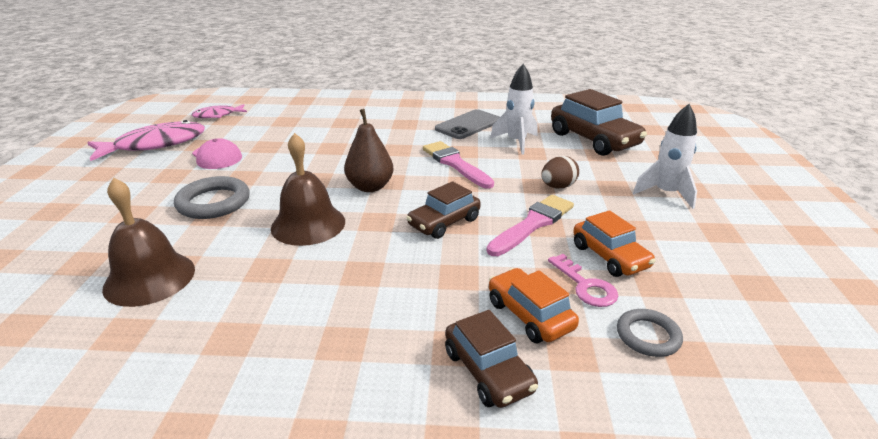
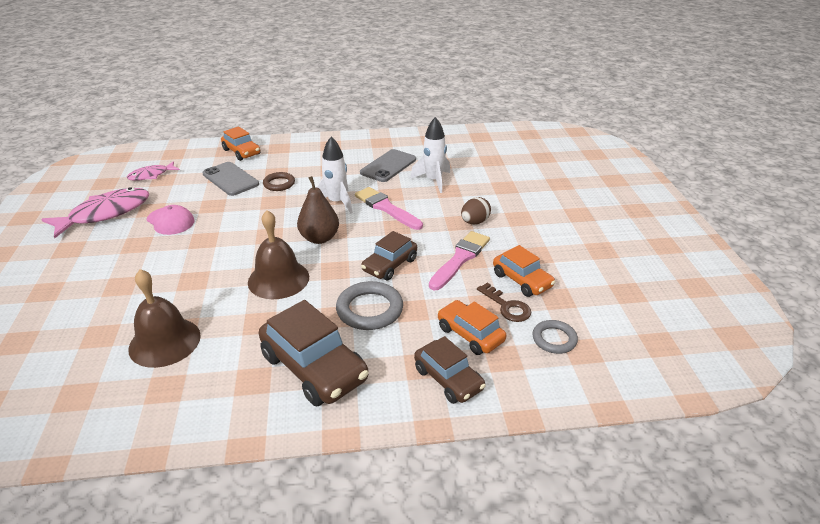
camera: 10 degrees left, 5 degrees up
(213, 202) = (188, 267): grey ring -> grey ring (369, 309)
(295, 124) = (230, 179): none -> grey phone
(316, 102) = (241, 152): none -> orange car
(344, 132) = (279, 184): none -> brown ring
(585, 286) = (507, 306): pink key -> brown key
(594, 140) = (498, 172): brown car -> brown car (314, 368)
(666, 193) = (559, 220): white rocket -> white rocket (336, 202)

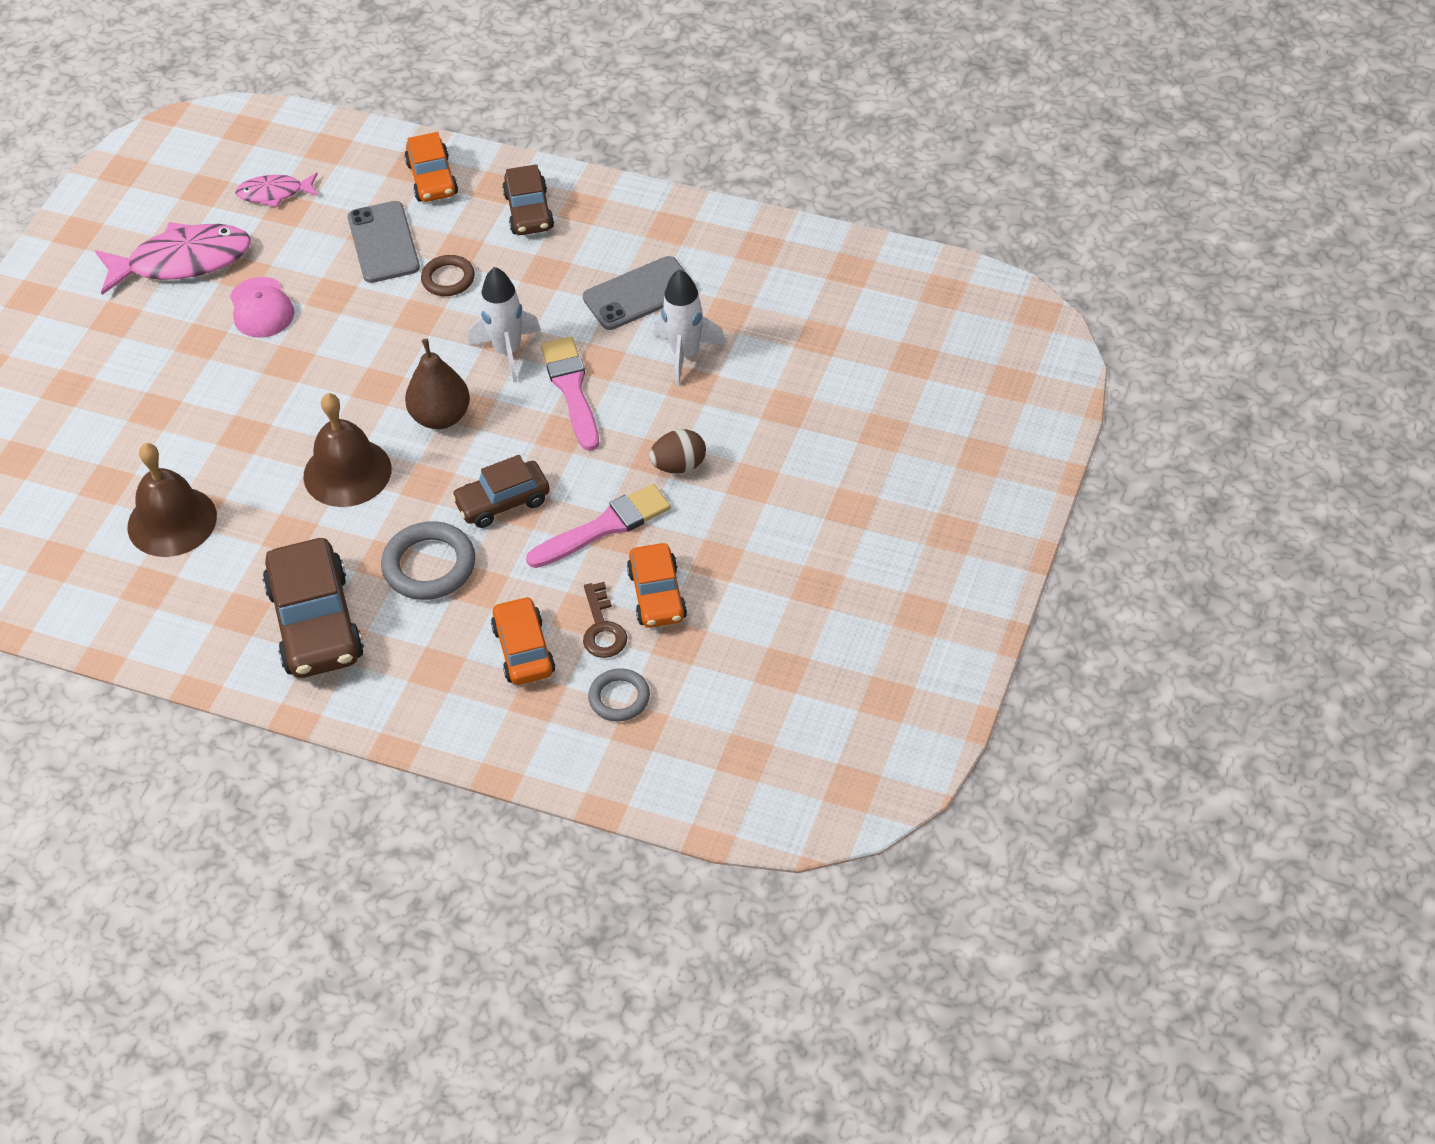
camera: 30 degrees right, 15 degrees up
(448, 379) = (453, 699): brown car -> brown car (529, 211)

